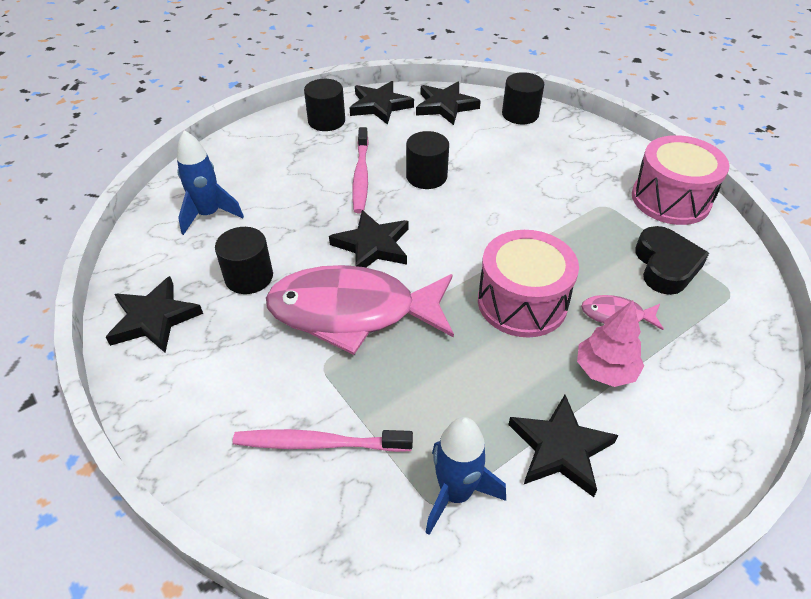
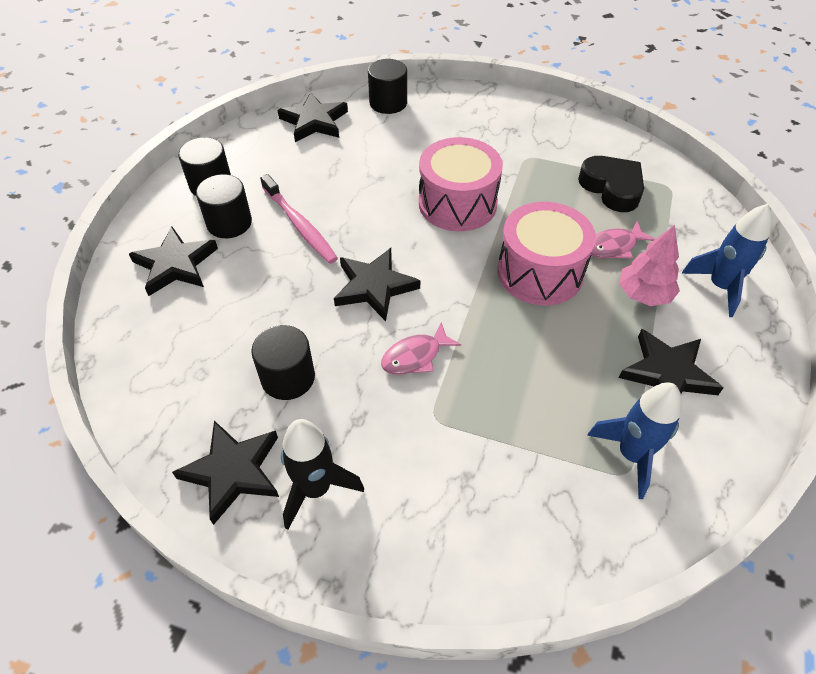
camera: 35 degrees left, 5 degrees up
(192, 362) = (316, 488): none -> black rocket
(209, 215) = (183, 338): blue rocket -> blue rocket (720, 287)
(318, 443) = (496, 485): pink toothbrush -> none
(353, 312) = (415, 356): pink fish -> pink fish, size x0.42
(380, 106) = (250, 146): black star -> black star (176, 265)
(426, 176) = (361, 198): black cylinder -> black cylinder (229, 223)
(670, 199) = (569, 130): pink drum -> pink drum (457, 203)

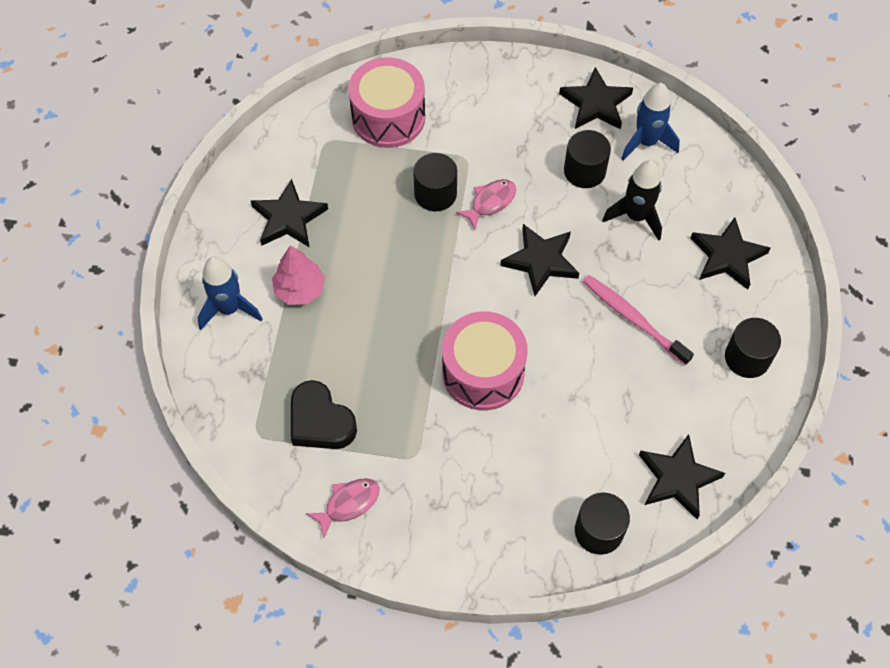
camera: 170 degrees right, 10 degrees up
(229, 223) = (703, 311): black cylinder -> black cylinder (435, 194)
(316, 488) = (536, 102): black rocket -> black rocket (636, 217)
(540, 272) = (394, 299): pink drum -> pink drum (388, 117)
(614, 246) = (323, 341): pink fish -> pink fish (348, 504)
(631, 455) = (322, 153): blue rocket -> blue rocket (646, 142)

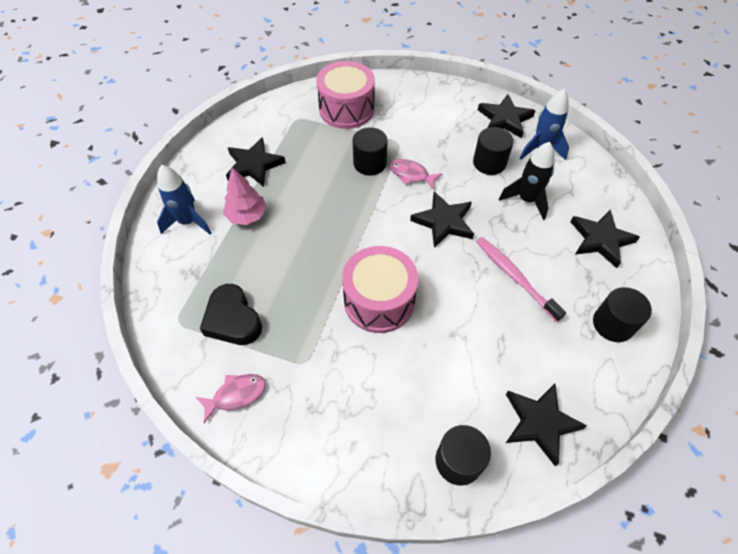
camera: 10 degrees right, 5 degrees down
(490, 202) = (411, 175): pink fish -> pink fish turned 120 degrees counterclockwise

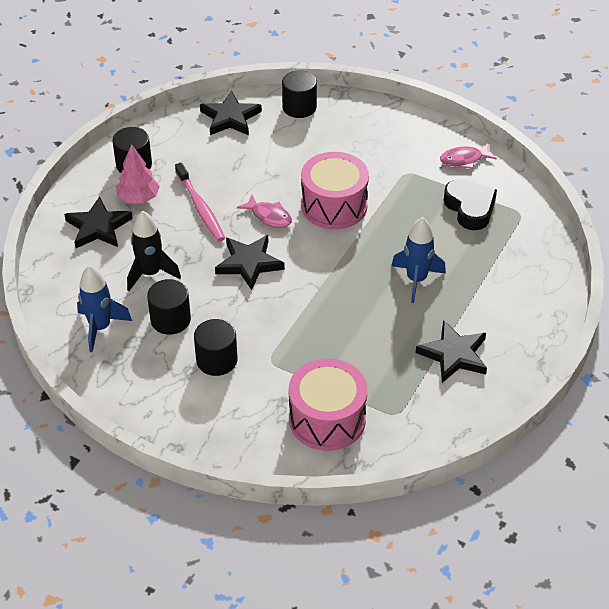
camera: 170 degrees left, 10 degrees down
(188, 222) = (525, 299): blue rocket -> blue rocket (416, 280)
(247, 216) = (460, 297): pink tree -> pink tree (138, 198)
(370, 163) = (313, 338): black cylinder -> black cylinder (216, 360)
(411, 175) = (267, 318): pink fish -> pink fish (269, 216)
(504, 119) = (122, 374): black star -> none

